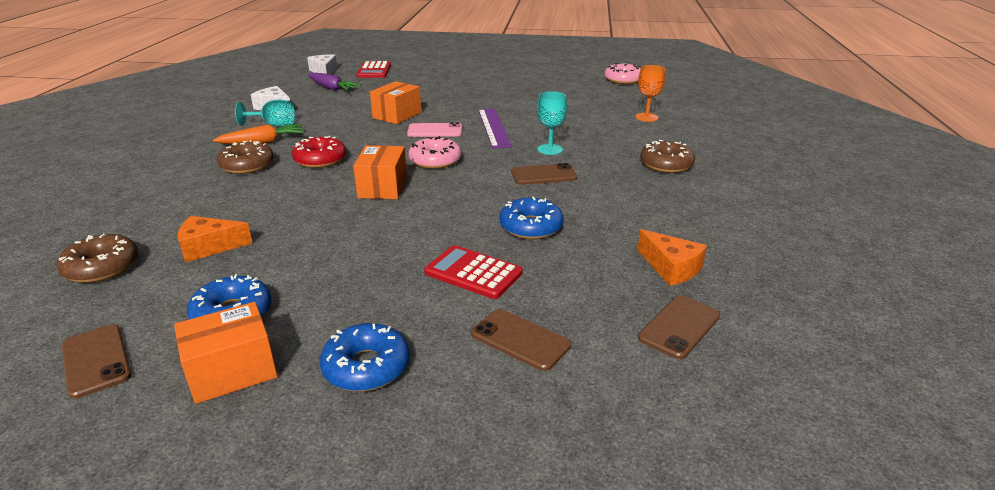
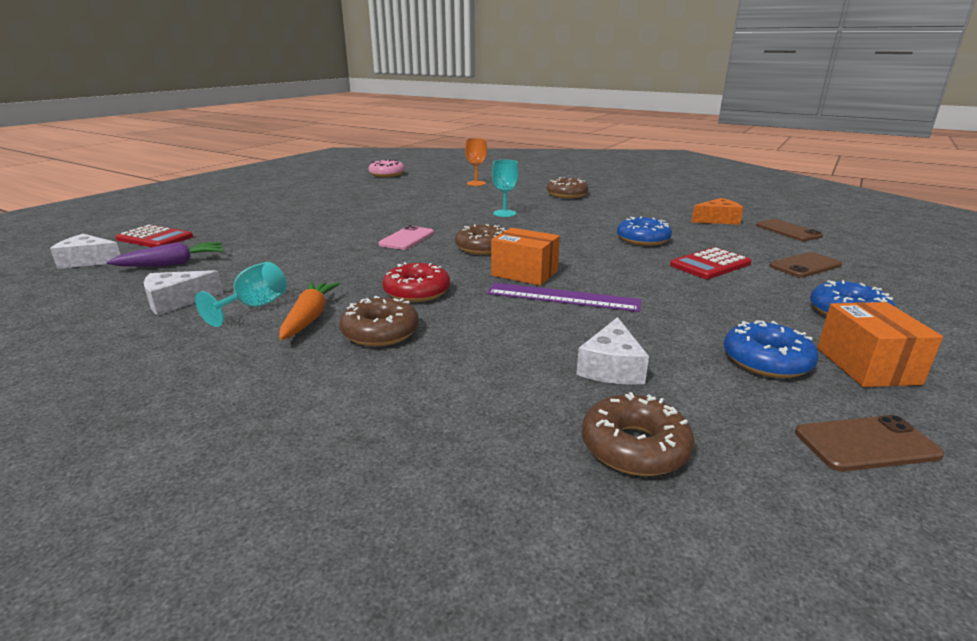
camera: 65 degrees left, 5 degrees down
(209, 247) = (611, 367): orange cheese -> white cheese
(397, 115) = (336, 246): orange box -> none
(435, 160) = (482, 248): pink donut -> brown donut
(494, 127) = (431, 220): purple ruler -> purple ruler (563, 297)
(544, 175) = (553, 222): brown phone -> none

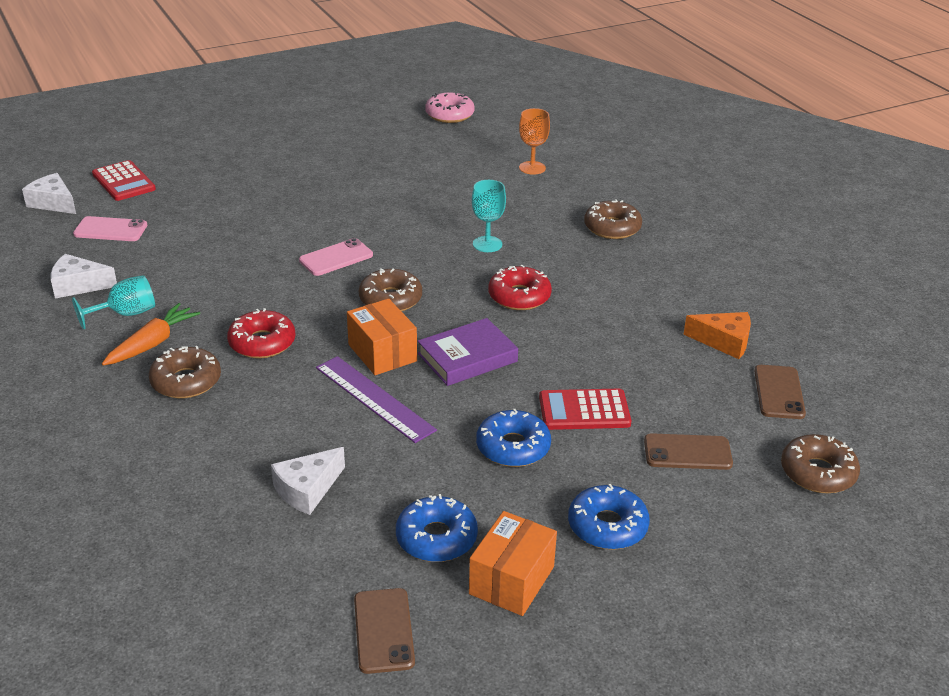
camera: 30 degrees right, 10 degrees up
(173, 264) = (110, 230): purple carrot -> pink phone
(567, 228) = (519, 296): none -> red donut
(588, 261) = (467, 358): none -> purple book
(634, 447) = (230, 558): brown donut -> brown donut (817, 472)
(643, 239) = (575, 344): blue donut -> blue donut (513, 447)
(866, 444) = (384, 630): brown phone -> brown phone turned 60 degrees clockwise

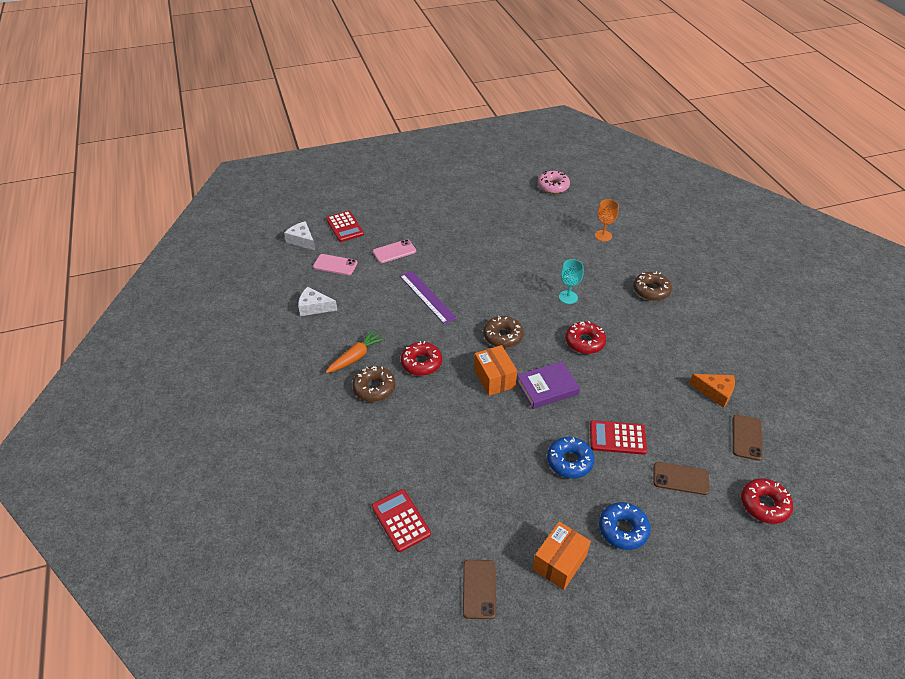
camera: 10 degrees right, 10 degrees up
(125, 314) = (341, 332): turquoise goblet -> none
(243, 552) = (401, 520): none -> red calculator
(307, 489) = (441, 479): white cheese -> none
(336, 258) = (471, 300): pink phone -> pink phone (394, 251)
(374, 398) = (487, 413): purple ruler -> purple ruler (427, 296)
(436, 538) = (516, 525): blue donut -> none
(817, 472) = (764, 504): brown donut -> red donut

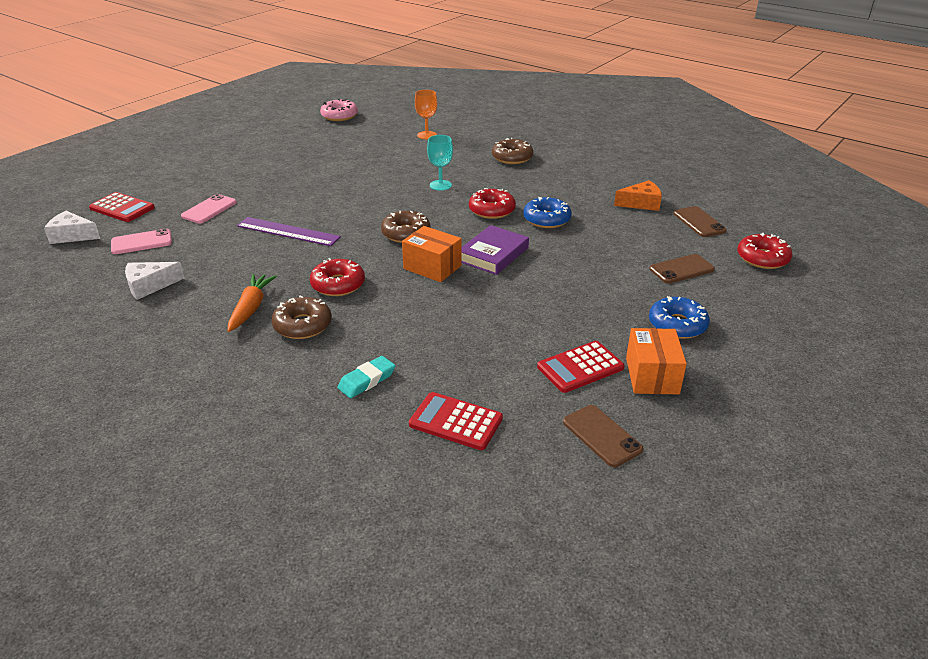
camera: 35 degrees left, 10 degrees down
(376, 456) = (367, 380): none -> turquoise eraser
(569, 461) = (575, 298): blue donut -> blue donut (546, 219)
(617, 438) = (598, 264): red calculator -> red calculator (580, 367)

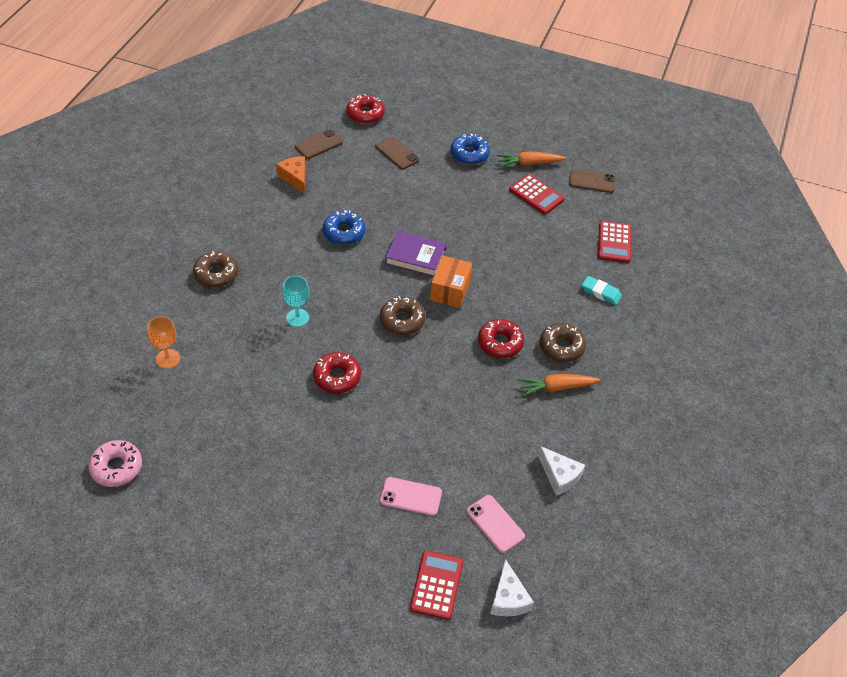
camera: 110 degrees left, 15 degrees up
(288, 231) = (430, 409): purple ruler -> none
(492, 210) = (338, 270): red donut -> red donut (337, 377)
(602, 435) = (592, 181): brown phone -> brown phone turned 60 degrees clockwise
(652, 376) = (528, 164): orange box -> orange carrot

